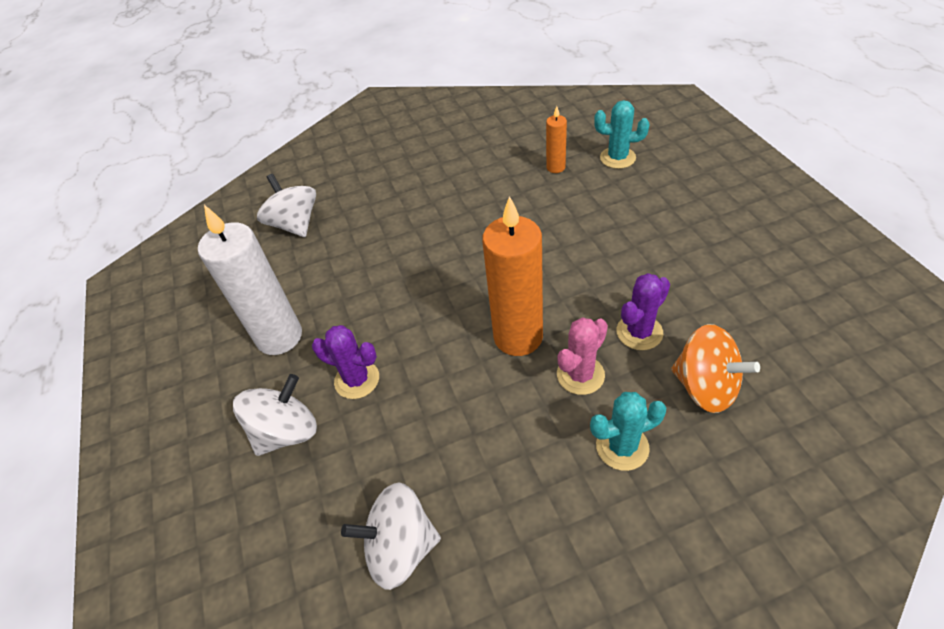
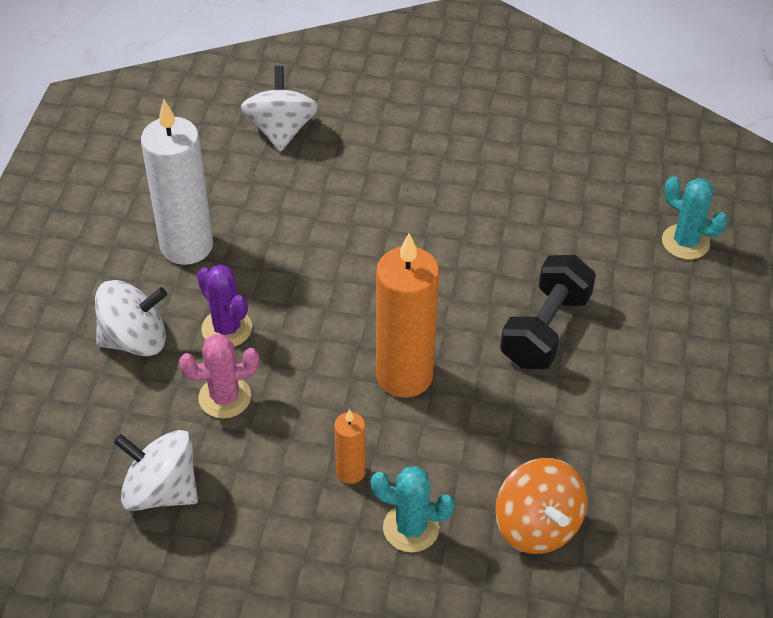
camera: 25 degrees right, 0 degrees up
(555, 167) = (605, 215): orange candle -> orange candle (350, 472)
(580, 375) = (431, 445): pink cactus -> pink cactus (225, 397)
(584, 253) = (545, 329): none -> black dumbbell
(639, 332) = (524, 440): purple cactus -> none

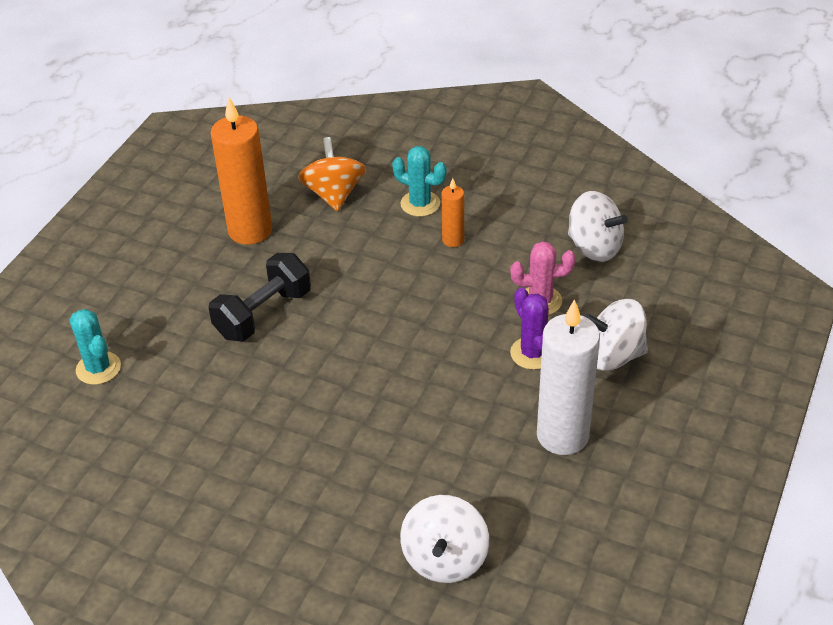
camera: 165 degrees left, 5 degrees down
(404, 375) = (392, 296): orange candle -> orange candle (250, 230)

